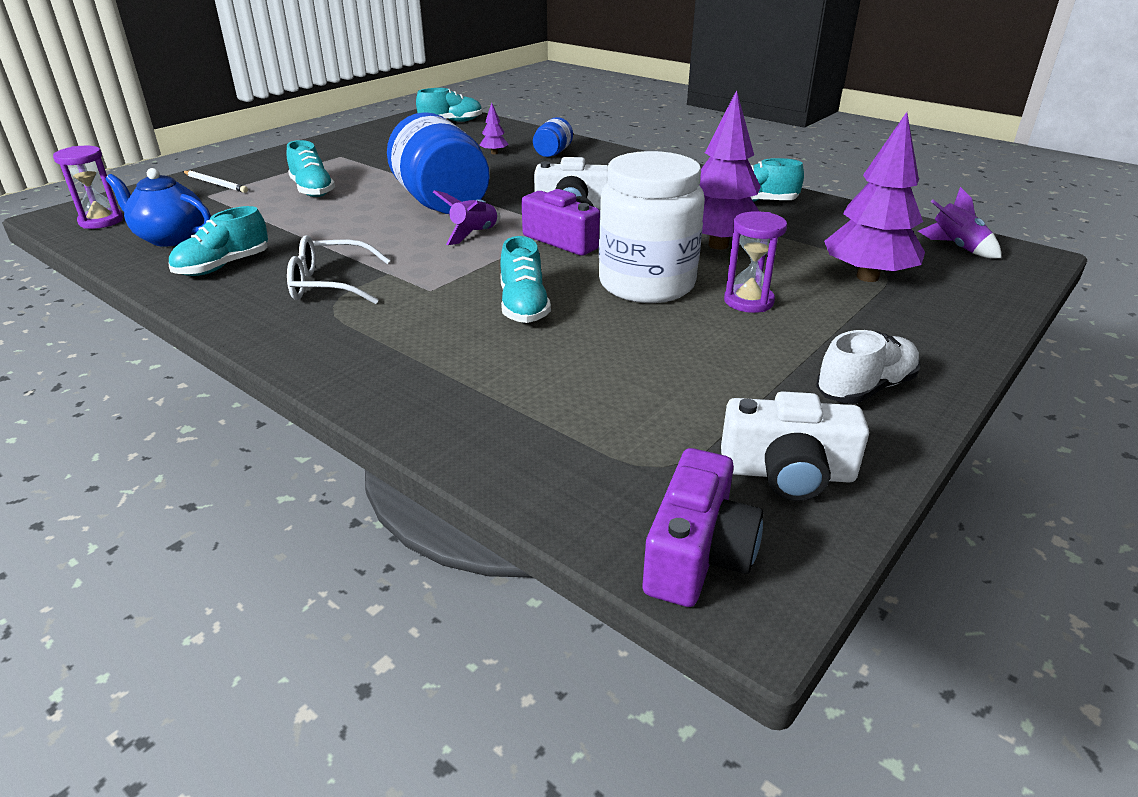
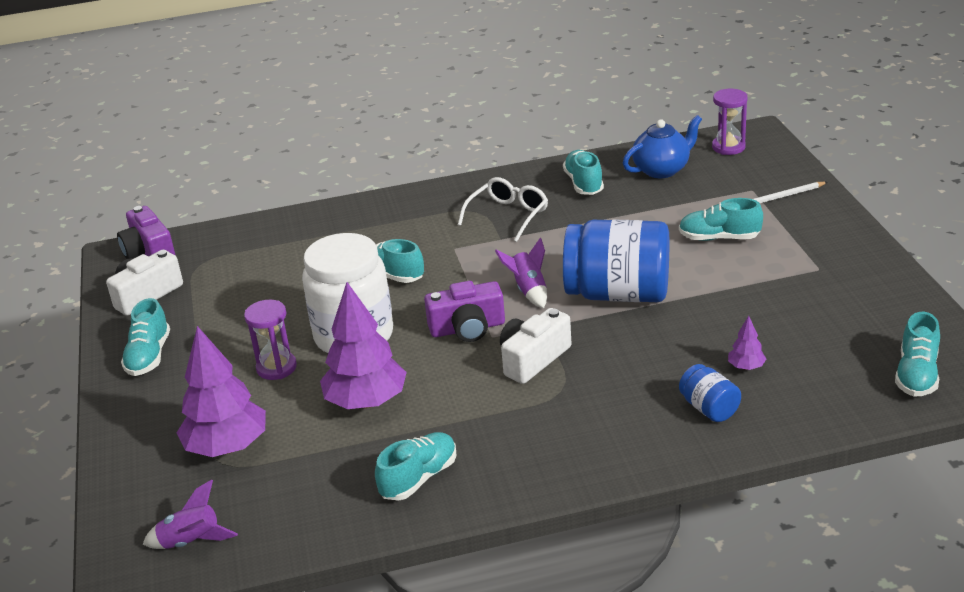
camera: 130 degrees right, 0 degrees up
(865, 388) = (149, 356): white shoe -> turquoise shoe

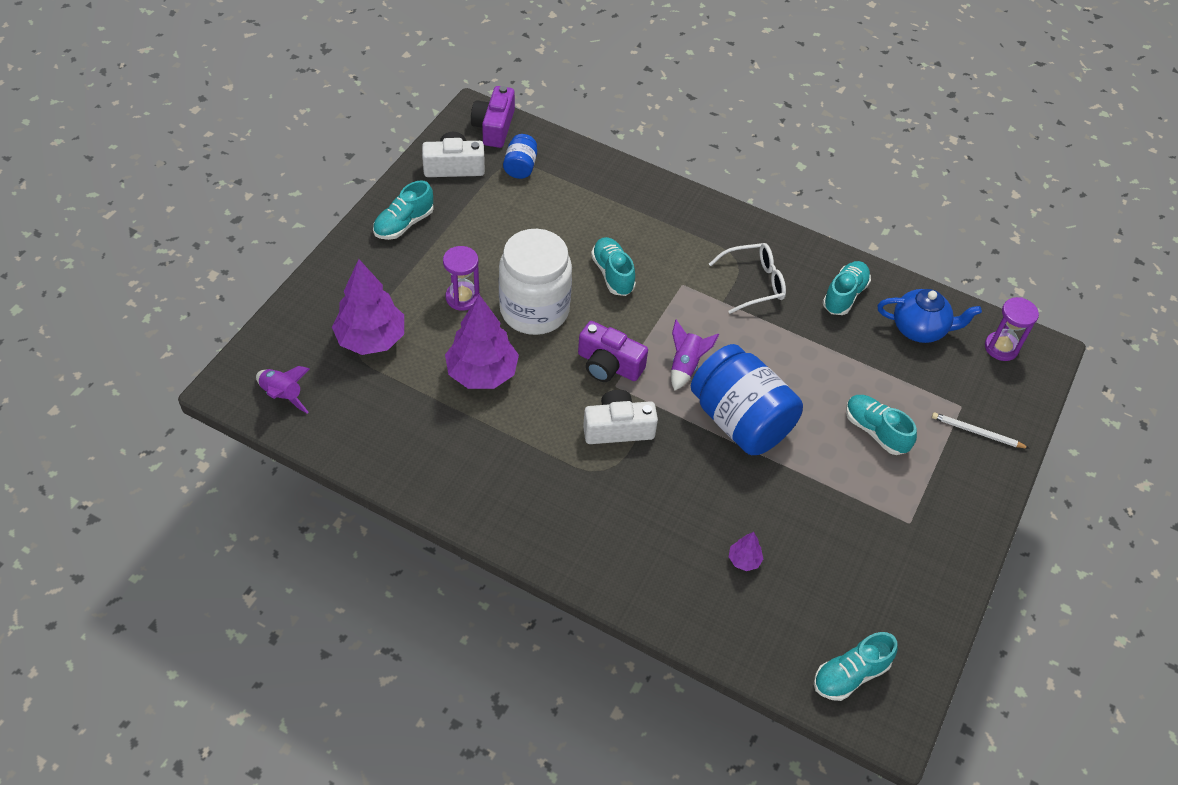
camera: 35 degrees right, 20 degrees up
(419, 478) = (445, 461): turquoise shoe -> none
(709, 408) = (676, 571): blue jar -> blue jar (520, 167)

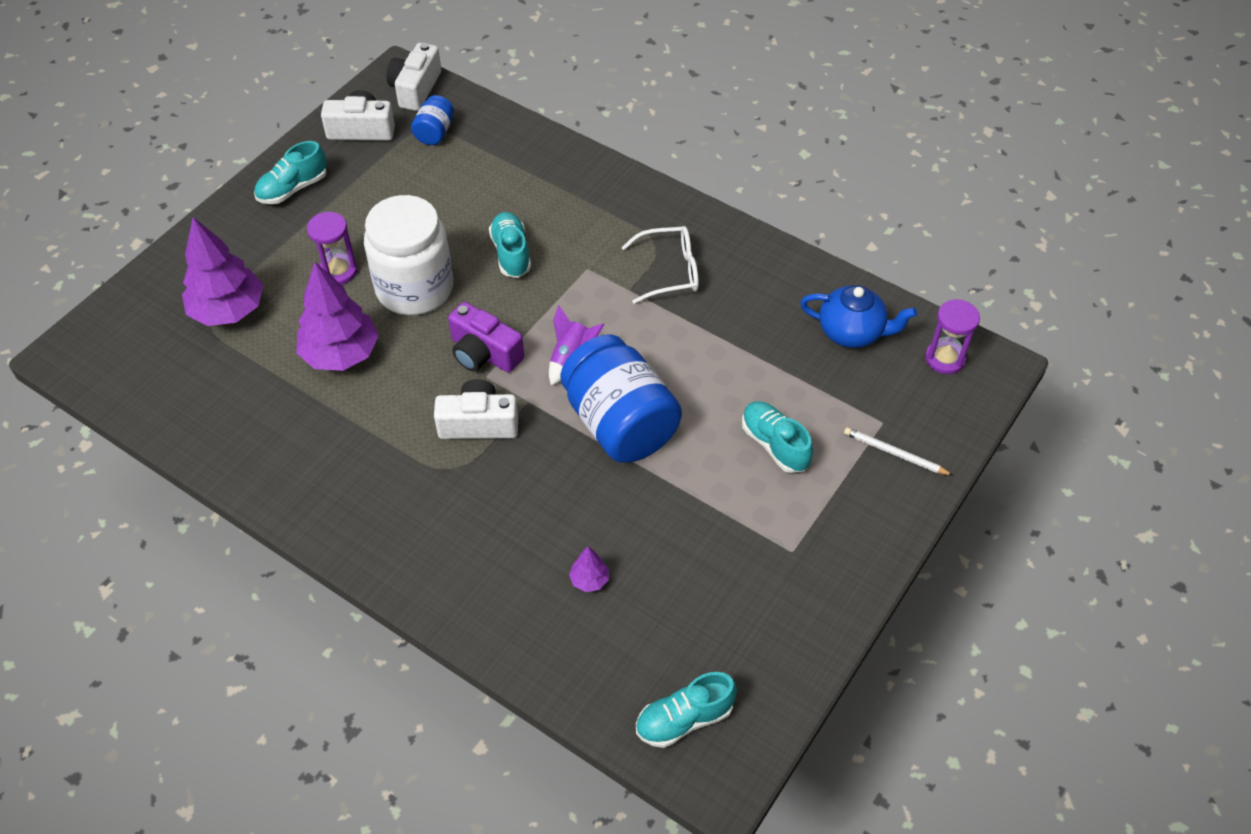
camera: 10 degrees right, 0 degrees up
(282, 395) = (119, 366): purple rocket -> none
(494, 127) = (415, 89): purple camera -> white camera
(844, 295) = (771, 290): turquoise shoe -> none

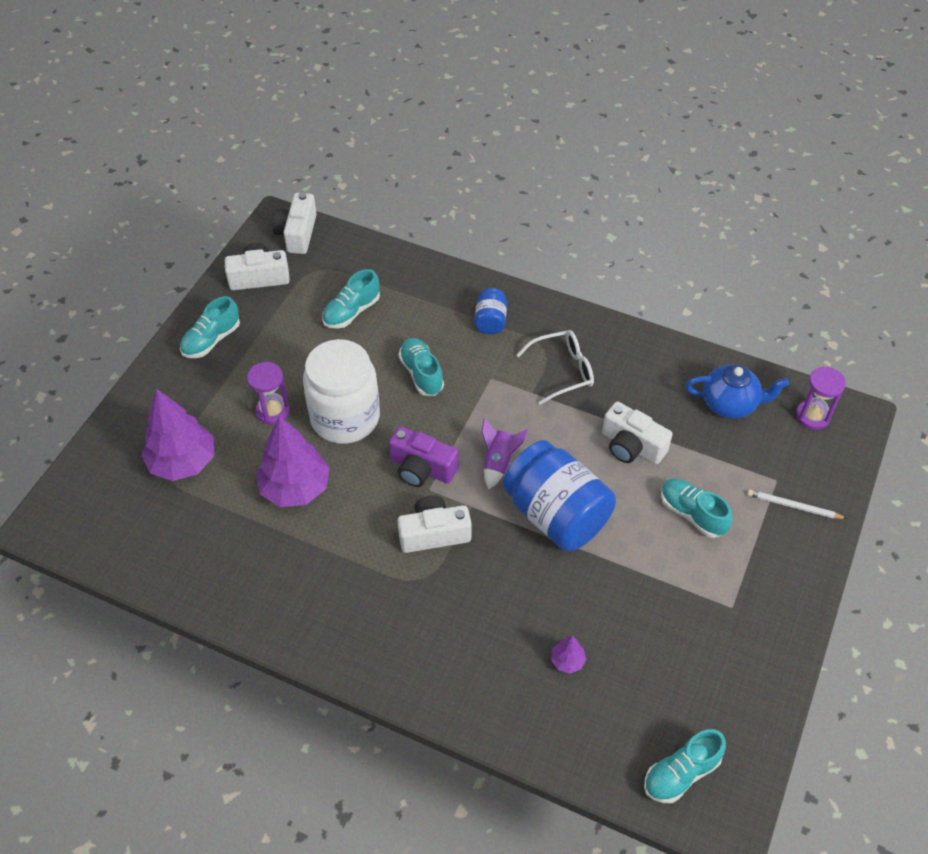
camera: 10 degrees left, 0 degrees up
(435, 133) = (325, 272): blue jar -> blue jar (490, 321)
(452, 178) = (351, 312): none -> turquoise shoe
(726, 362) = (631, 446): none -> white camera

